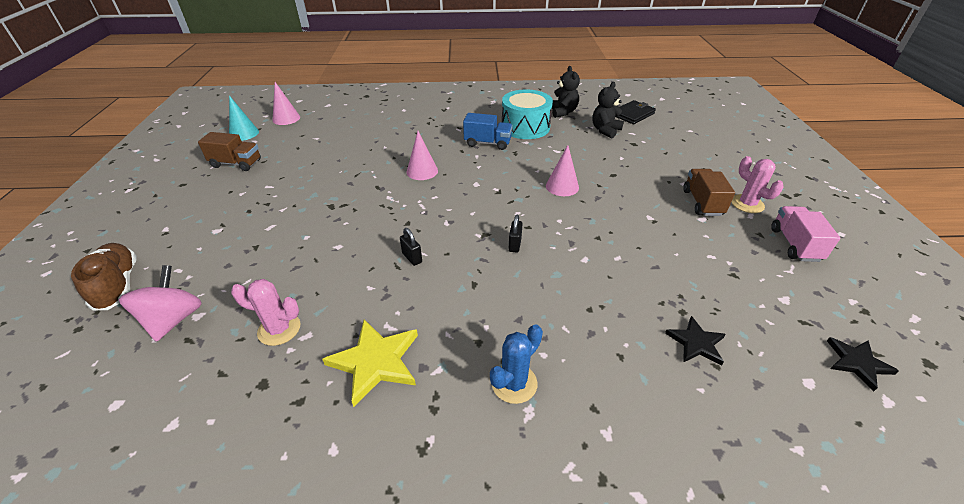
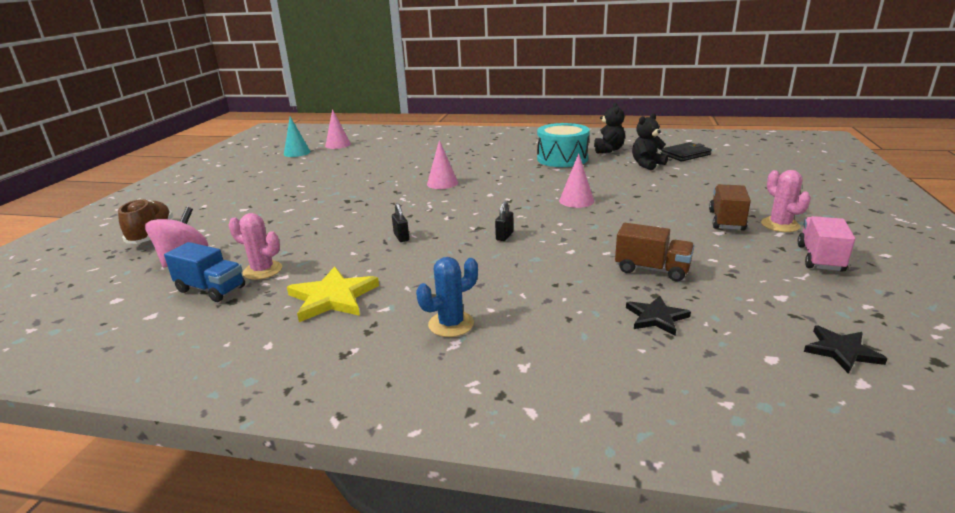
camera: 15 degrees right, 15 degrees down
(236, 163) = (281, 170): brown truck -> brown truck (652, 269)
(488, 143) = (517, 168): blue truck -> blue truck (211, 289)

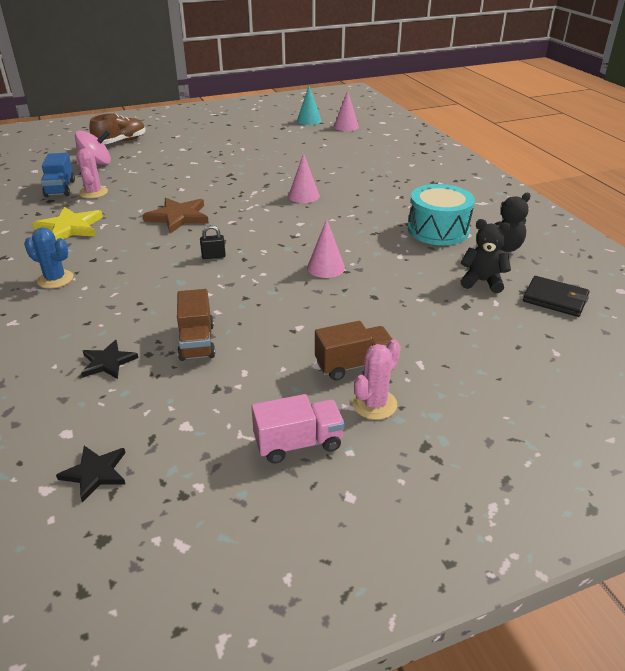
camera: 55 degrees right, 10 degrees up
(401, 237) = (178, 217): black padlock -> brown star

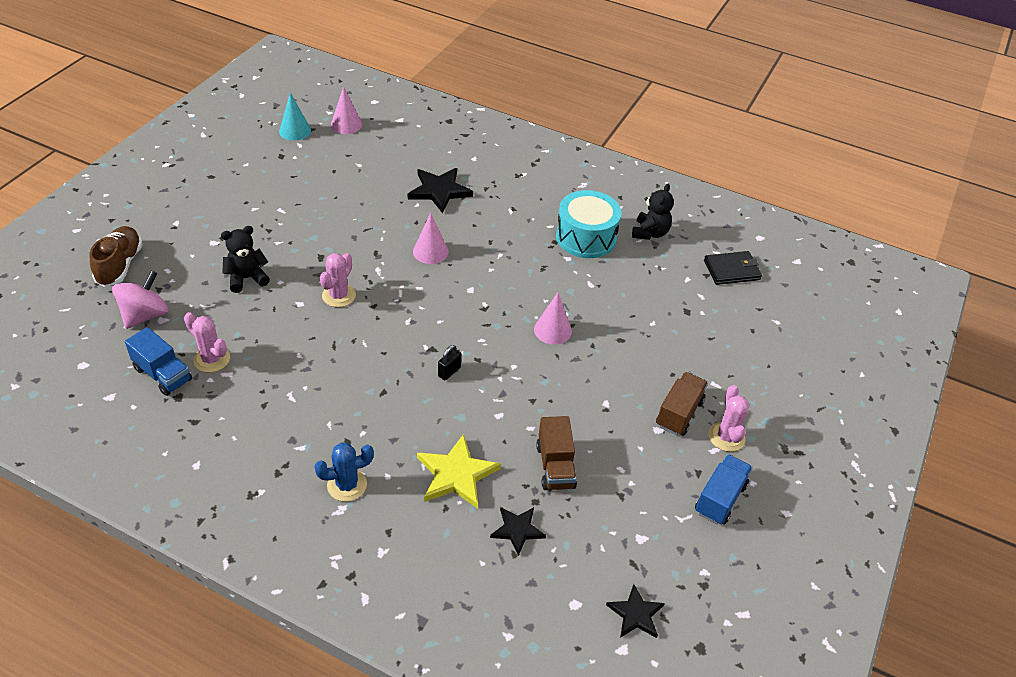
camera: 45 degrees left, 10 degrees up
(70, 228) = (262, 419): yellow star -> yellow star (456, 474)
(178, 217) = (351, 343): brown star -> none
(197, 342) = (555, 466): brown truck -> brown truck turned 45 degrees clockwise
(209, 194) = (339, 295): none -> pink cactus
(298, 443) = (720, 499): pink truck -> blue truck
(359, 171) = (439, 191): none -> black star
(482, 282) = (673, 279): black teddy bear -> black teddy bear (247, 278)

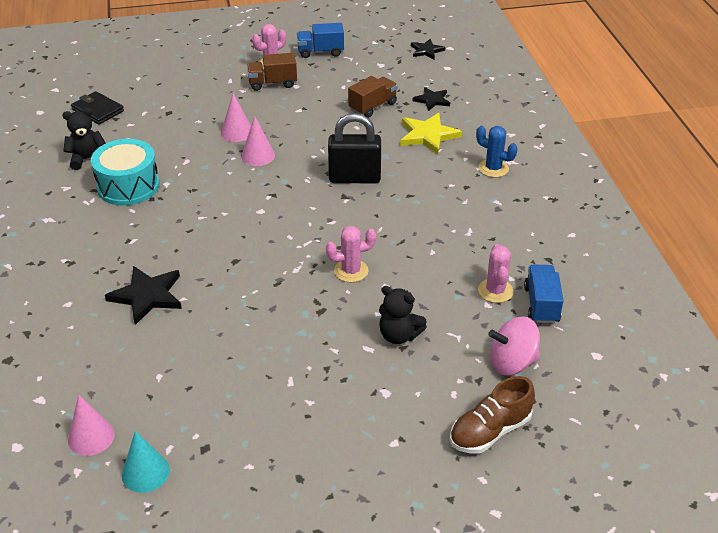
camera: 125 degrees left, 5 degrees down
(430, 251) = (240, 254): pink cone -> pink cone (237, 132)
(449, 372) = (354, 178): black padlock -> black padlock, size x2.35

